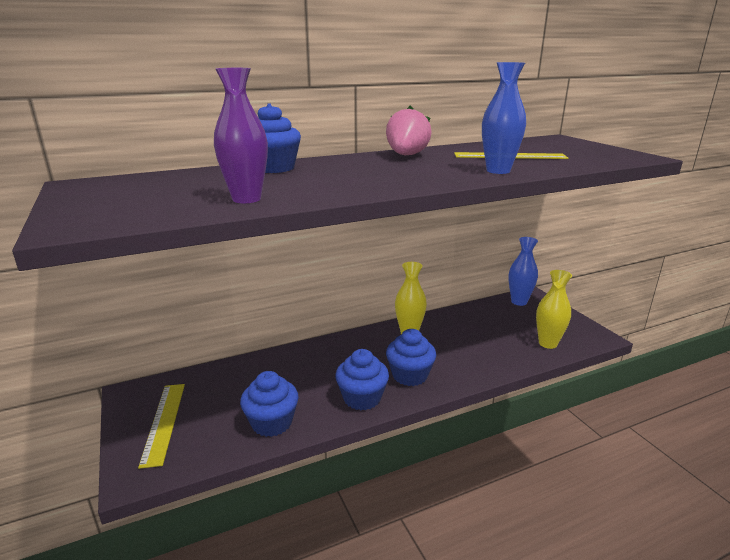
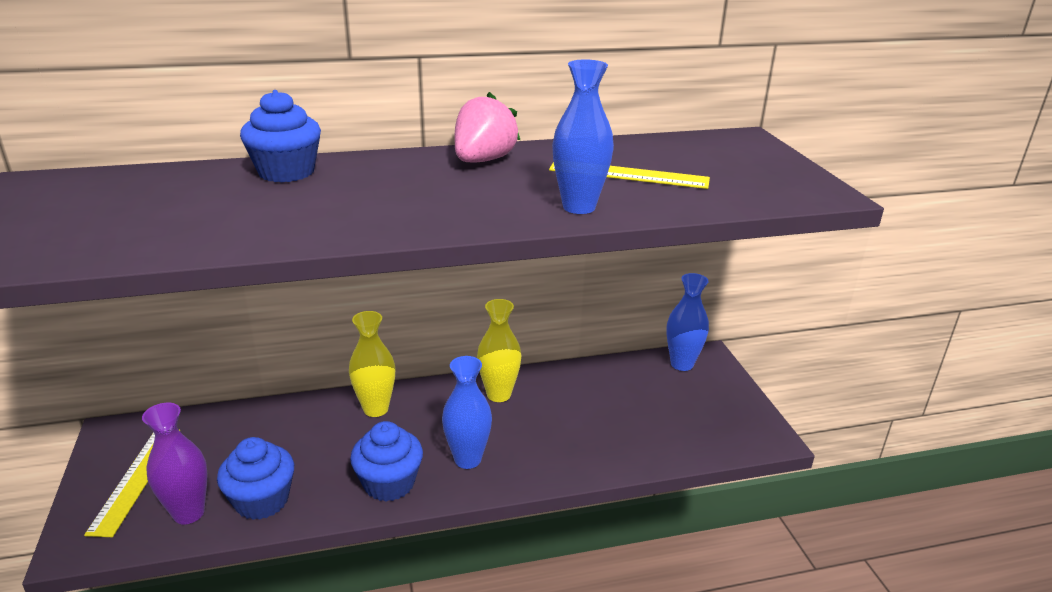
camera: 10 degrees right, 5 degrees up
(246, 199) = (203, 233): purple vase -> purple vase (189, 513)
(410, 375) = (467, 459): blue cupcake -> blue vase
(548, 343) = (686, 438): yellow vase -> yellow vase (376, 409)

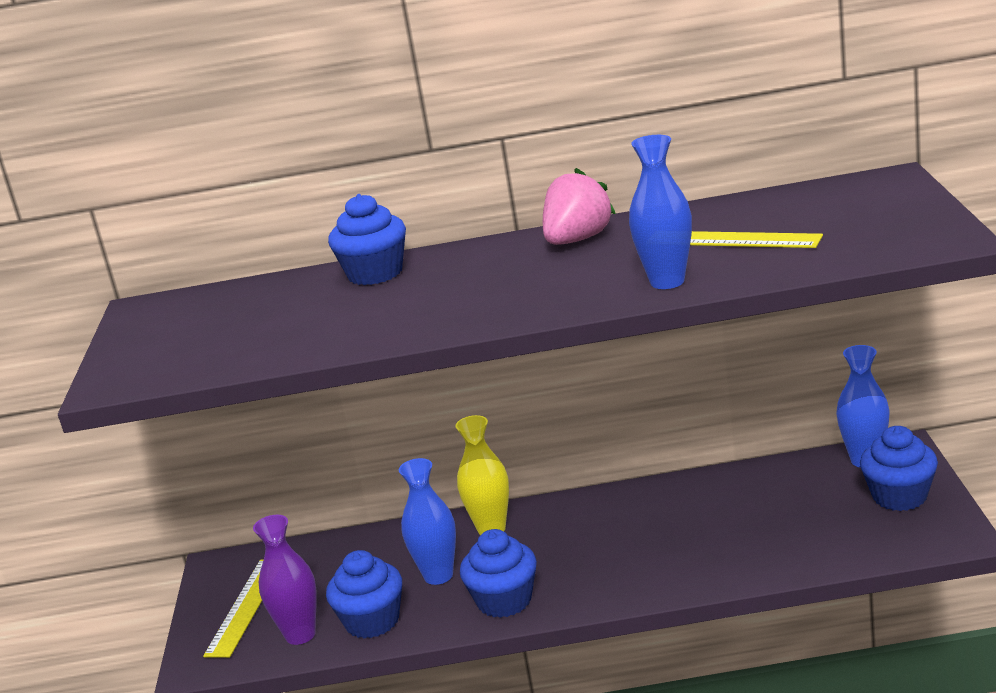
camera: 15 degrees right, 5 degrees down
(467, 459) = (591, 574): blue vase -> blue vase (438, 575)
(499, 394) = (633, 507): yellow vase -> none
(715, 398) = (899, 496): none -> blue cupcake

